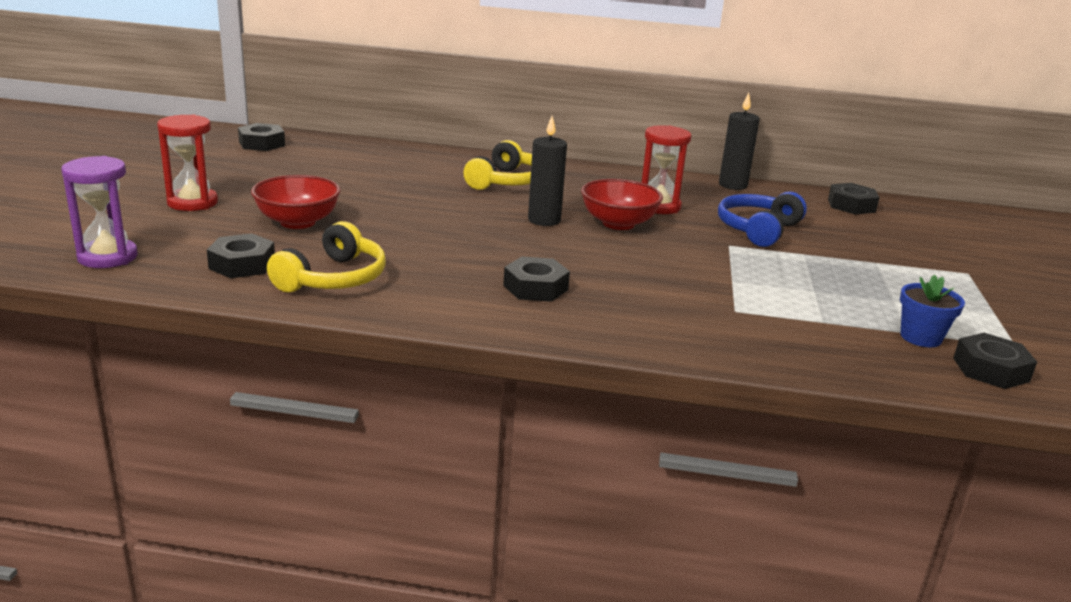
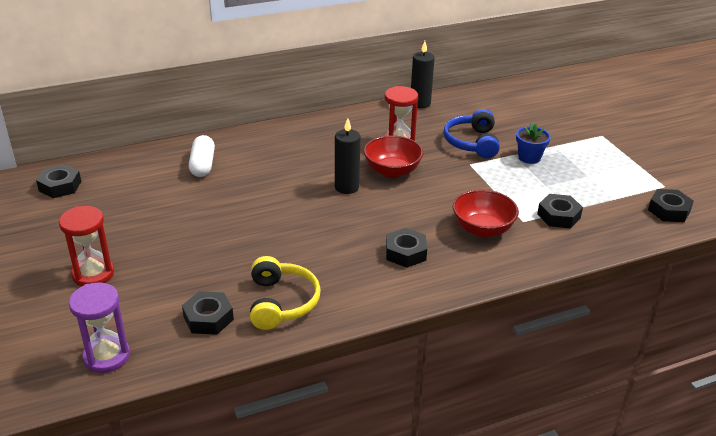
camera: 30 degrees left, 10 degrees up
(298, 222) = (194, 260): red bowl -> red bowl (482, 229)
(414, 165) = (202, 165): none -> white capsule
(506, 181) = (282, 157): yellow headphones -> none
(851, 205) = (499, 97): black nut -> black nut (558, 216)
(920, 337) = (622, 200): blue flower pot -> blue flower pot (529, 157)

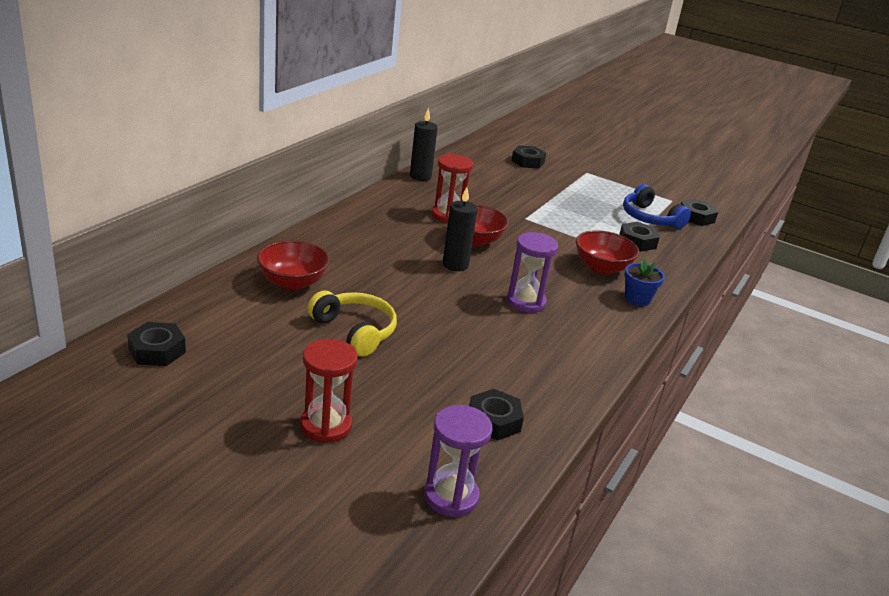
camera: 40 degrees left, 5 degrees down
(202, 165) = (292, 282): white capsule -> red bowl
(281, 302) = (535, 382): yellow headphones -> yellow headphones (354, 331)
(365, 236) = (525, 302): none -> purple hourglass
(405, 253) = (573, 305): black nut -> black nut (527, 161)
(472, 142) = (505, 200): blue headphones -> blue headphones (650, 218)
(529, 157) = (561, 202): blue flower pot -> blue flower pot (637, 299)

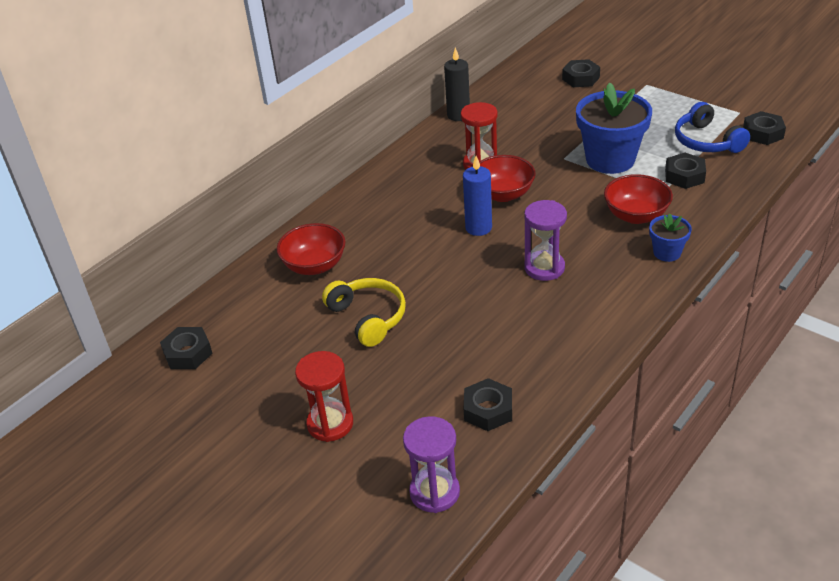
camera: 15 degrees right, 10 degrees up
(455, 265) = (478, 228): black candle -> blue candle
(568, 223) = (610, 159): none -> blue flower pot

